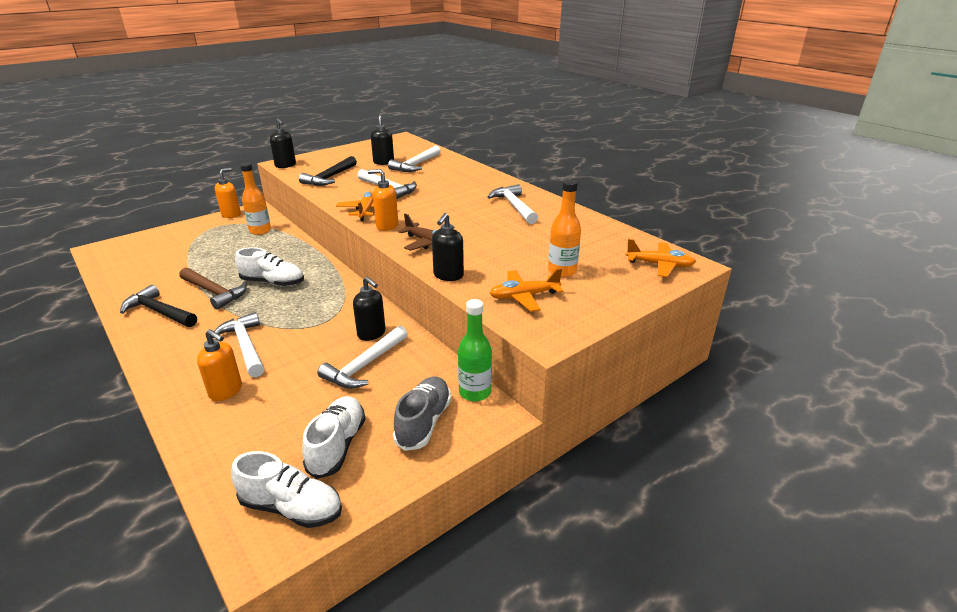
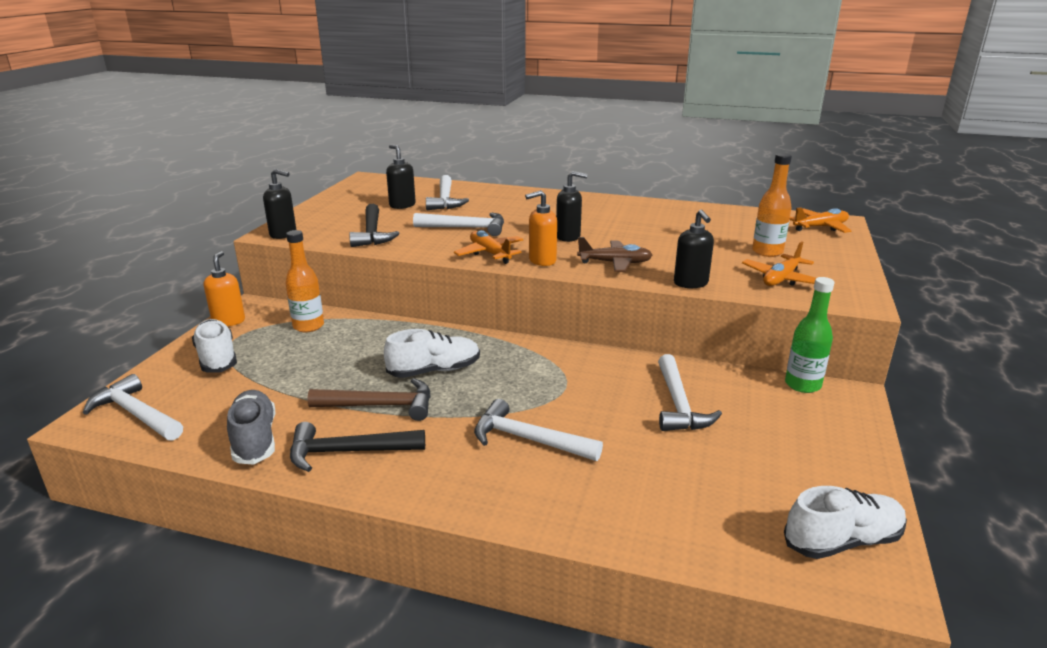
camera: 35 degrees left, 5 degrees down
(226, 391) = (593, 487): orange soap dispenser -> none
(337, 446) = (782, 476): white shoe -> white shoe (217, 358)
(372, 334) = (632, 376): black soap dispenser -> black soap dispenser (568, 237)
(424, 422) = (810, 424): grey shoe -> grey shoe (255, 439)
(514, 206) = (622, 213): white hammer -> white hammer (136, 414)

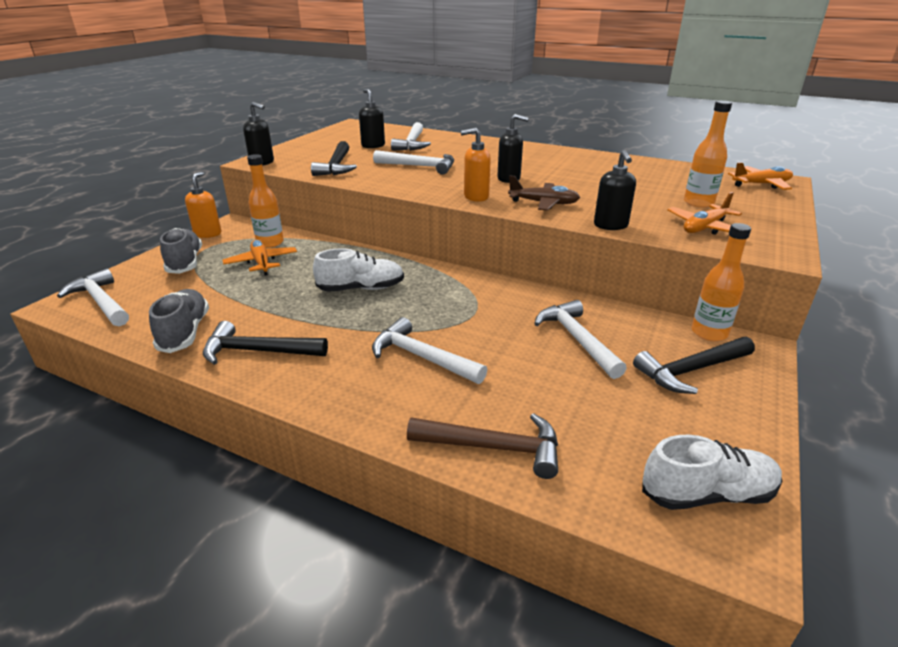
camera: 10 degrees right, 5 degrees up
(217, 358) = (185, 262): white shoe -> grey shoe
(380, 406) = (302, 314): brown hammer -> brown hammer (493, 447)
(490, 253) = (431, 188): orange plane -> orange plane (261, 263)
(678, 404) = (577, 339): white hammer -> white hammer turned 150 degrees clockwise
(796, 424) = (691, 370): none -> black hammer
(802, 385) = (709, 333): green bottle -> orange bottle

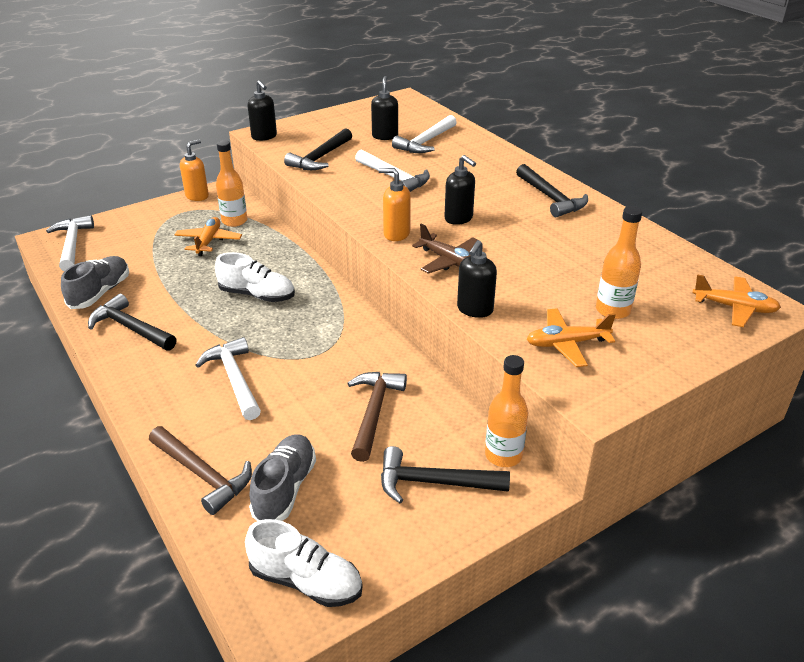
camera: 30 degrees right, 5 degrees up
(185, 262) = (155, 223): grey shoe -> grey shoe (285, 488)
(554, 156) = (551, 198): none -> black hammer
(577, 339) = (374, 412): white hammer -> brown hammer

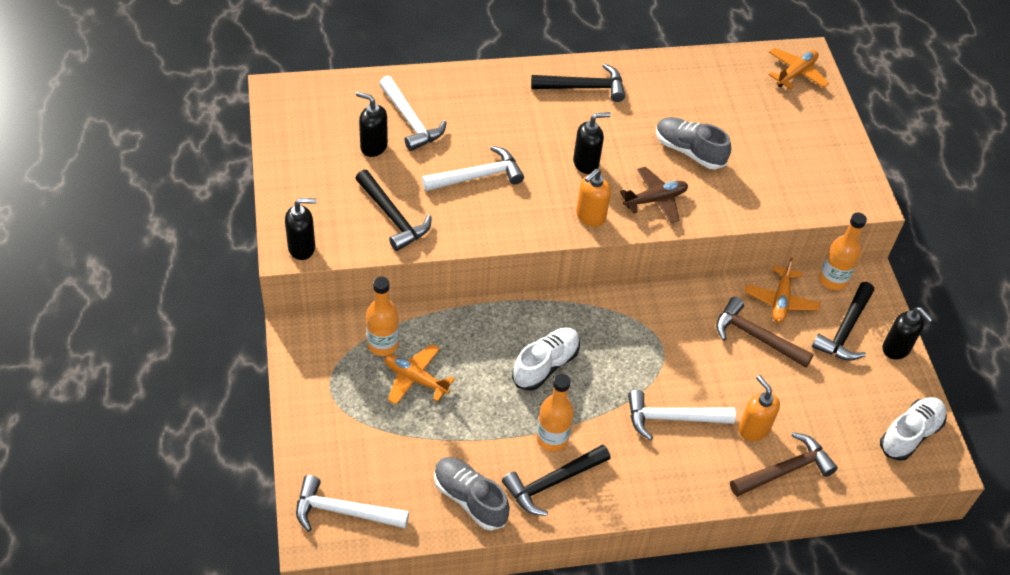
camera: 70 degrees left, 15 degrees up
(197, 196) = (297, 364): orange soap dispenser -> orange soap dispenser (753, 429)
(285, 488) = (819, 421): grey shoe -> grey shoe (689, 151)
(474, 310) = (734, 214): black soap dispenser -> black soap dispenser (896, 349)
(566, 344) = (799, 182): orange plane -> orange plane (780, 300)
(612, 310) = (770, 137): orange bottle -> orange bottle (552, 438)

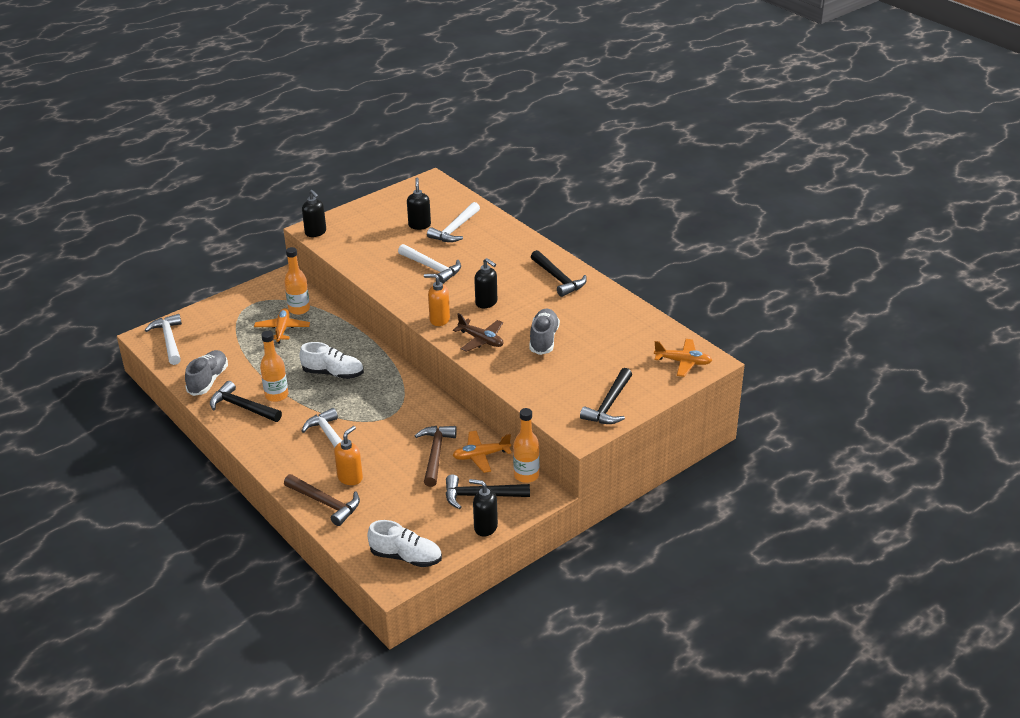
camera: 65 degrees right, 15 degrees down
(393, 217) = (368, 251): black hammer -> black hammer (609, 405)
(896, 349) = (485, 527): black soap dispenser -> black soap dispenser turned 90 degrees clockwise

